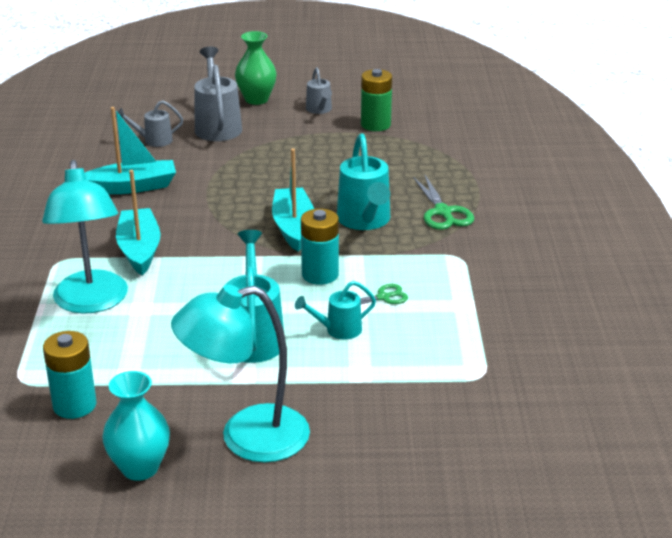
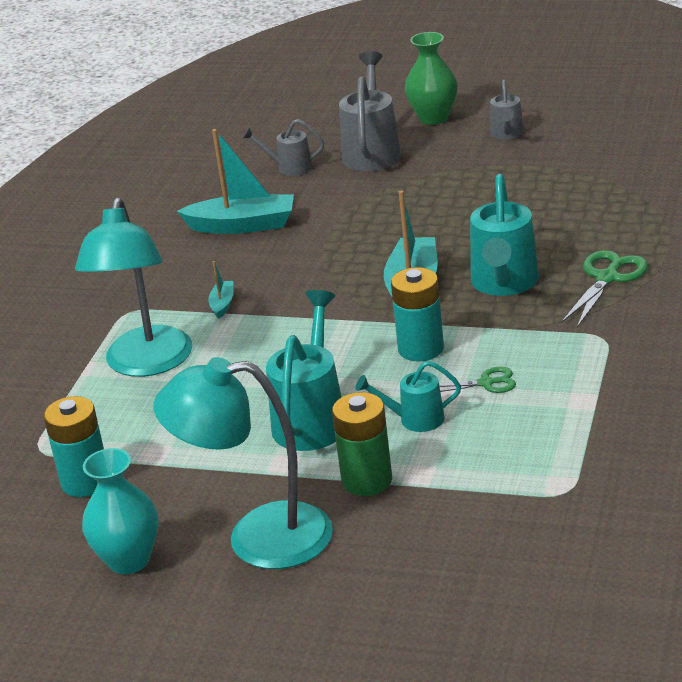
camera: 20 degrees right, 0 degrees up
(139, 250) = (222, 304): turquoise boat -> turquoise boat, size x0.47
(375, 125) = (570, 157): green battery -> green battery (367, 480)
(443, 212) = (607, 278): green scissors -> green scissors turned 150 degrees counterclockwise

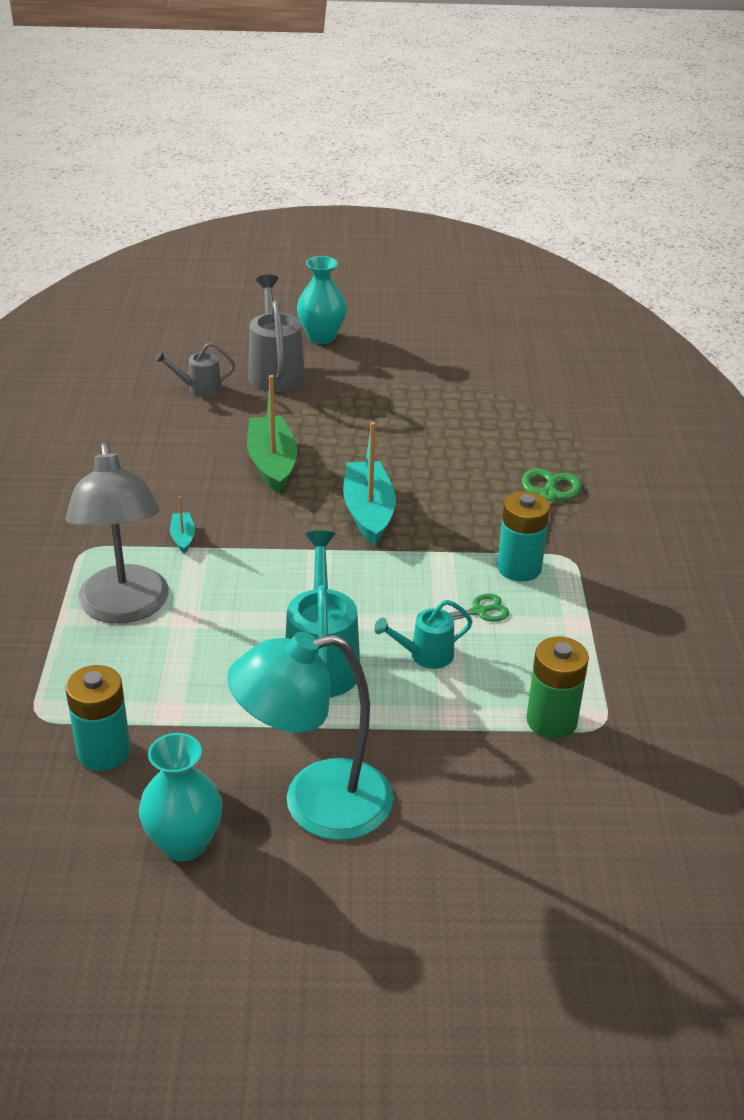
camera: 20 degrees left, 5 degrees up
(146, 364) = (125, 608): turquoise lamp -> grey lamp
(242, 225) = (173, 451): turquoise boat -> none
(334, 239) = (272, 463): none -> green boat
(367, 480) = (403, 727): green battery -> green battery (551, 721)
(421, 349) = (401, 577): turquoise battery -> turquoise battery (519, 568)
(433, 118) = (321, 337): green vase -> turquoise vase
(504, 284) = (454, 505): turquoise watering can -> none
(507, 134) = (397, 353): grey watering can -> none

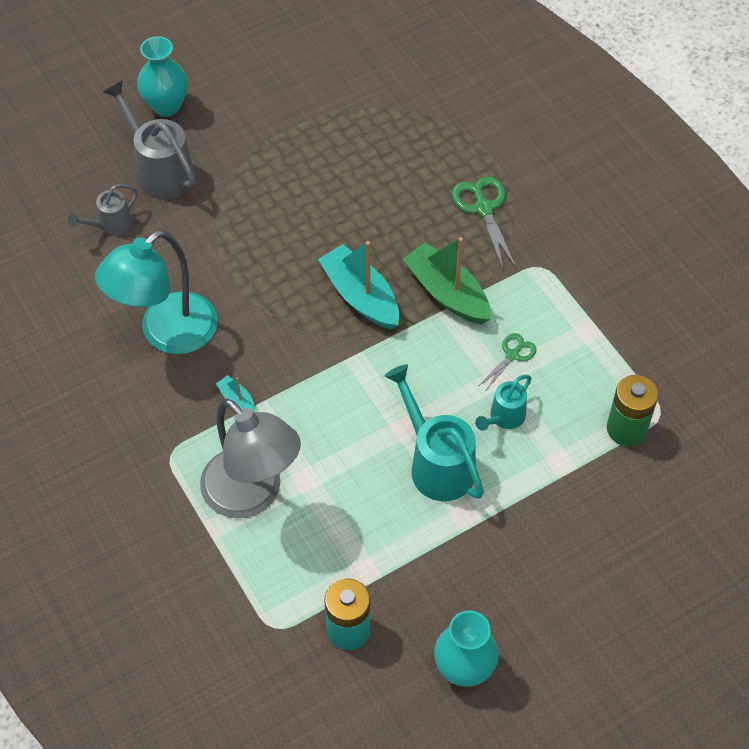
camera: 30 degrees left, 20 degrees up
(272, 463) = (244, 282): green boat -> green boat (447, 293)
(315, 803) = (524, 587): turquoise lamp -> turquoise lamp (167, 334)
(519, 568) = (512, 296): turquoise battery -> none

